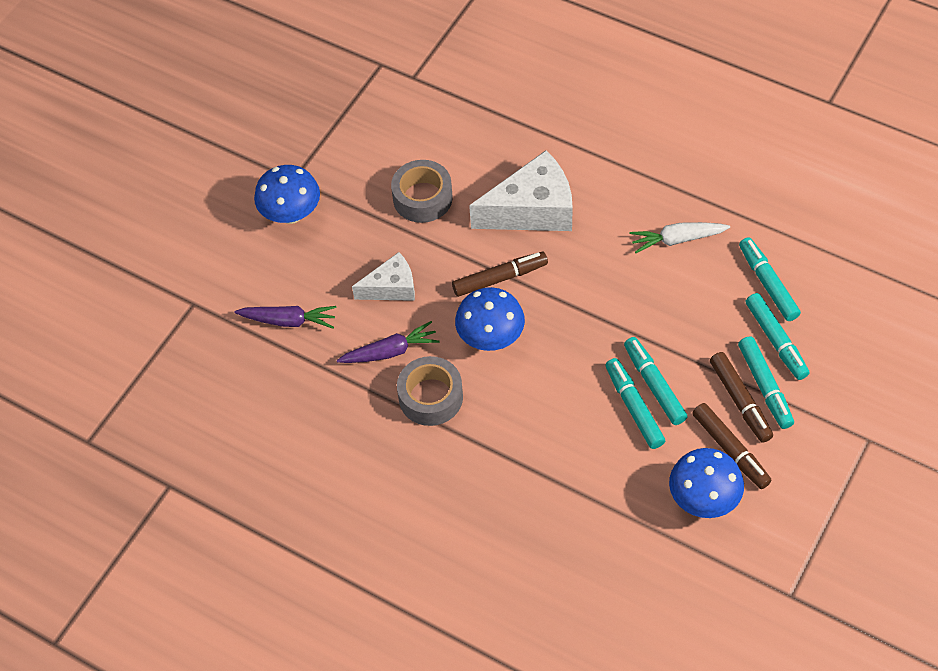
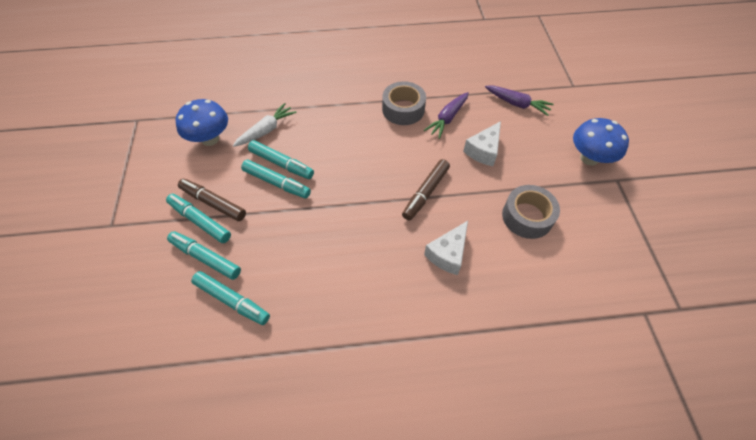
camera: 140 degrees right, 0 degrees up
(288, 321) = (517, 104): purple carrot -> purple carrot turned 120 degrees counterclockwise
(490, 337) = (399, 155): blue mushroom -> none
(532, 210) = (448, 254): white cheese -> white cheese, size x0.59
(677, 240) = (324, 296): white carrot -> white carrot (266, 130)
(730, 450) = (206, 172): brown marker -> none

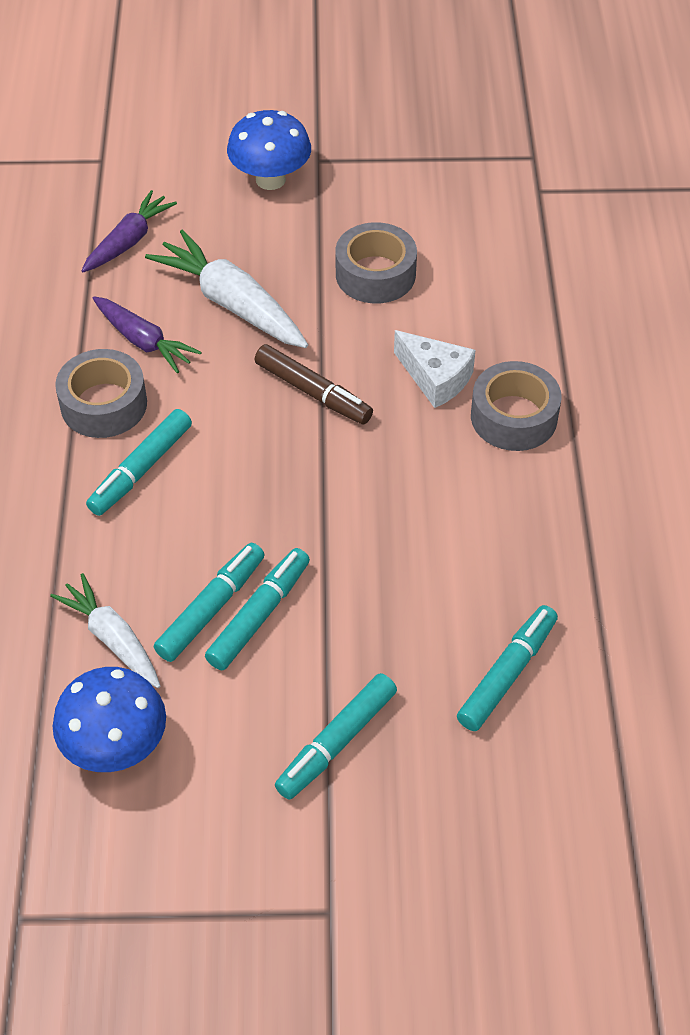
camera: 85 degrees left, 5 degrees down
(206, 258) = (420, 724): turquoise marker -> turquoise marker (141, 469)
(213, 203) = (294, 723): brown marker -> none
(423, 300) = (514, 417): none -> grey tape
(483, 150) = (231, 303): white cheese -> white carrot

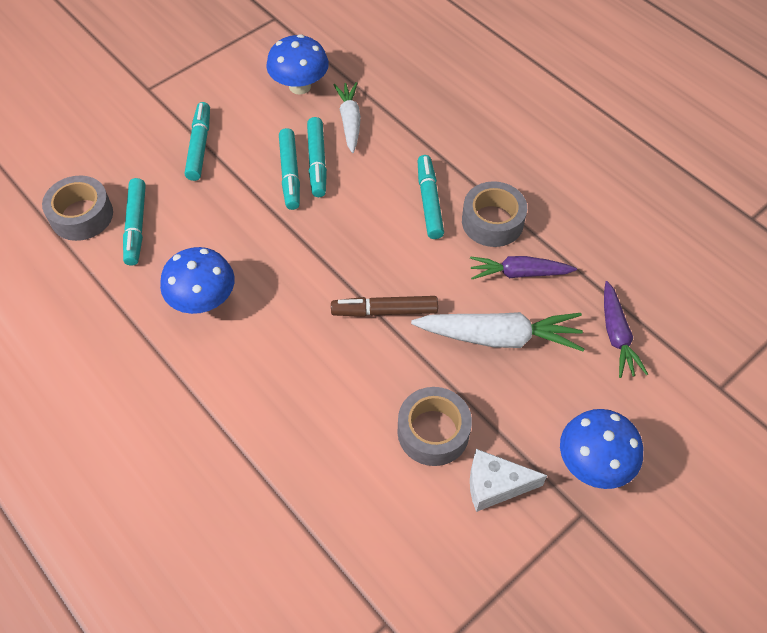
camera: 140 degrees right, 5 degrees up
(112, 638) = (350, 121): white carrot -> white carrot turned 105 degrees counterclockwise
(435, 378) = (318, 375): white cheese -> white cheese (495, 485)
(493, 525) = (203, 300): none -> blue mushroom
(514, 417) = (244, 382): grey tape -> grey tape (81, 215)

